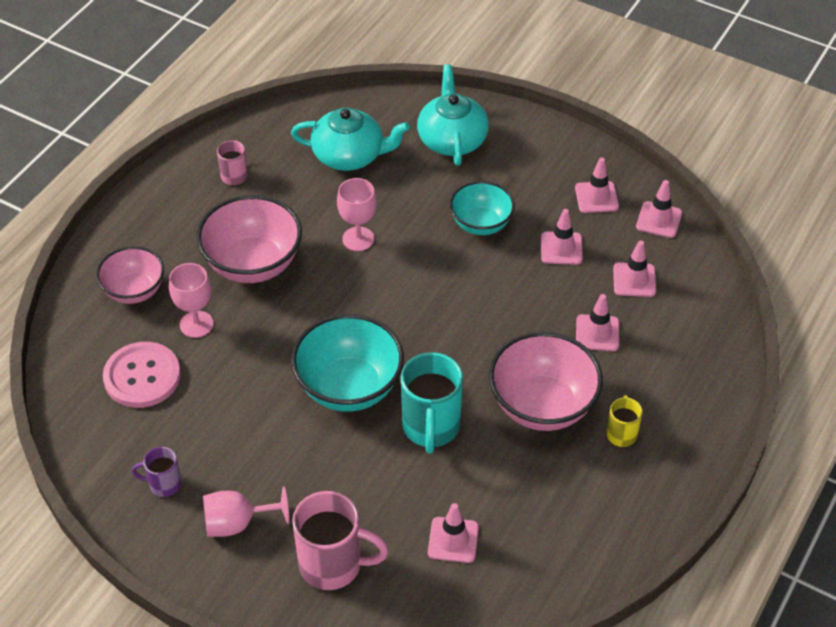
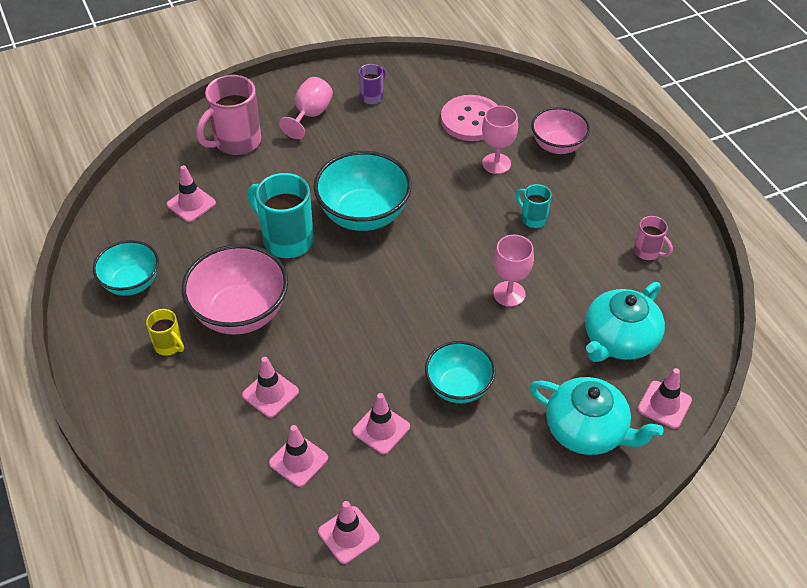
camera: 125 degrees right, 0 degrees up
(253, 264) = (533, 218): pink bowl -> turquoise mug
(588, 514) = (131, 283): none -> turquoise bowl
(596, 197) = (419, 501): pink traffic cone -> pink traffic cone (664, 405)

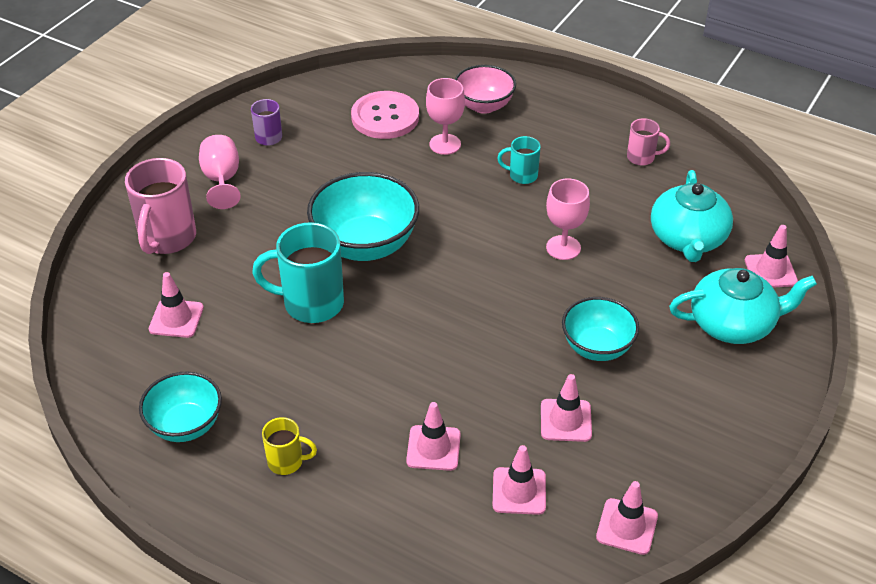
camera: 35 degrees left, 5 degrees down
(240, 313) = (331, 393): pink bowl -> none

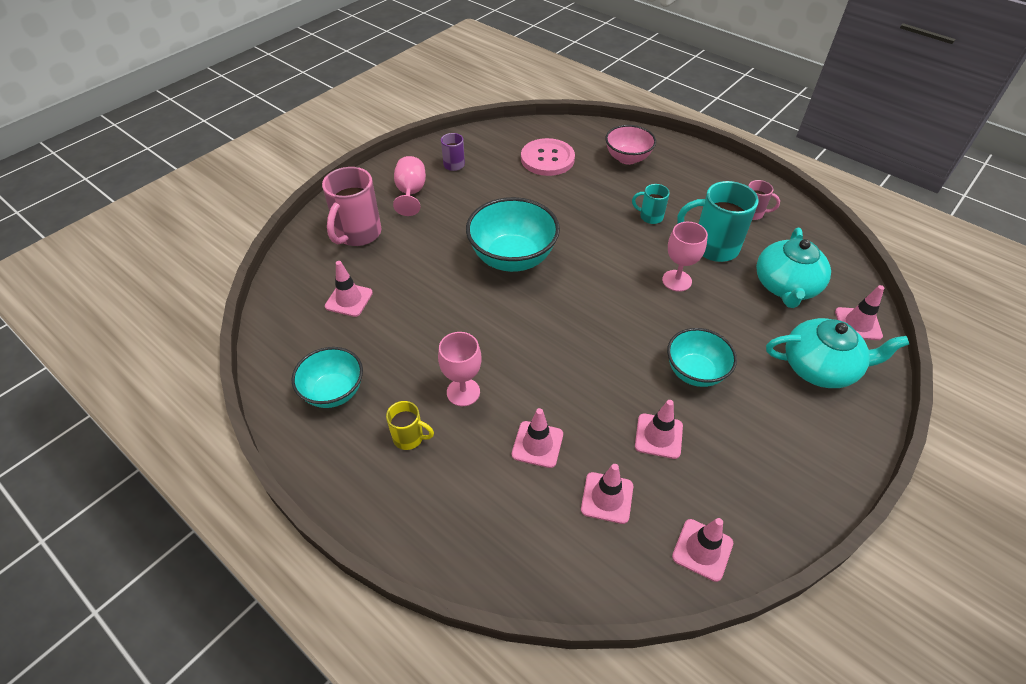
camera: 10 degrees right, 5 degrees up
(311, 303) = (459, 301): turquoise mug -> turquoise mug (713, 247)
(445, 144) = (591, 185): pink goblet -> pink goblet (463, 392)

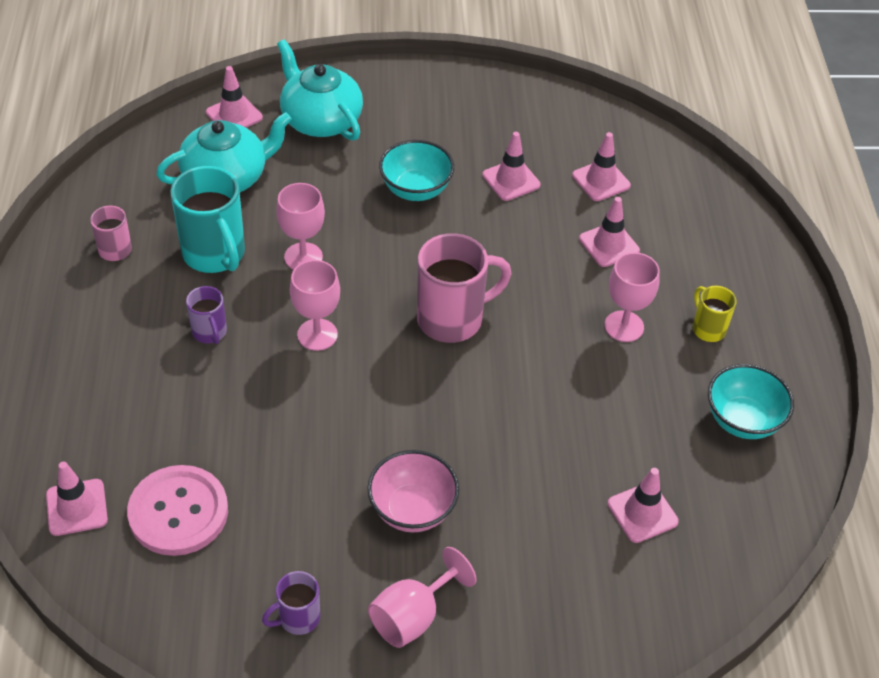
camera: 135 degrees left, 0 degrees up
(358, 234) = (548, 604): pink mug -> pink mug (452, 319)
(512, 258) = (415, 412): turquoise bowl -> none
(607, 253) = (317, 335): none -> pink goblet
(627, 158) = (94, 422): pink bowl -> pink bowl (412, 510)
(650, 217) = (210, 332): turquoise mug -> purple mug
(702, 550) = (577, 116): pink traffic cone -> pink traffic cone (77, 507)

